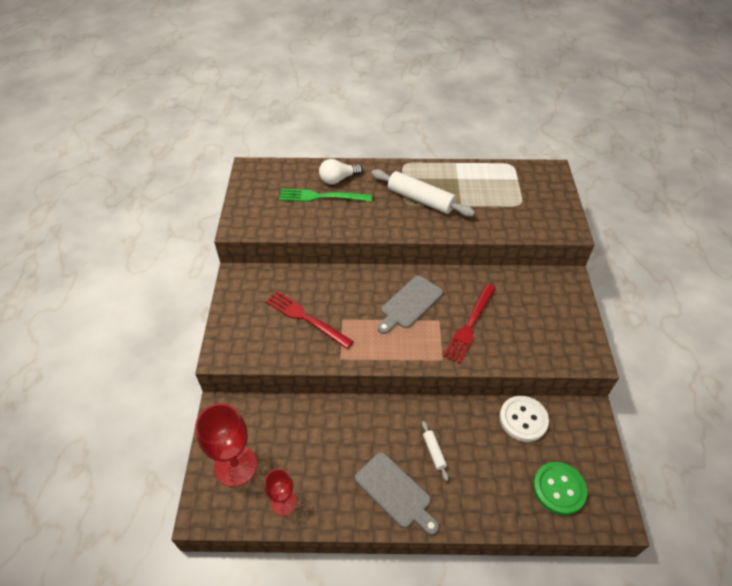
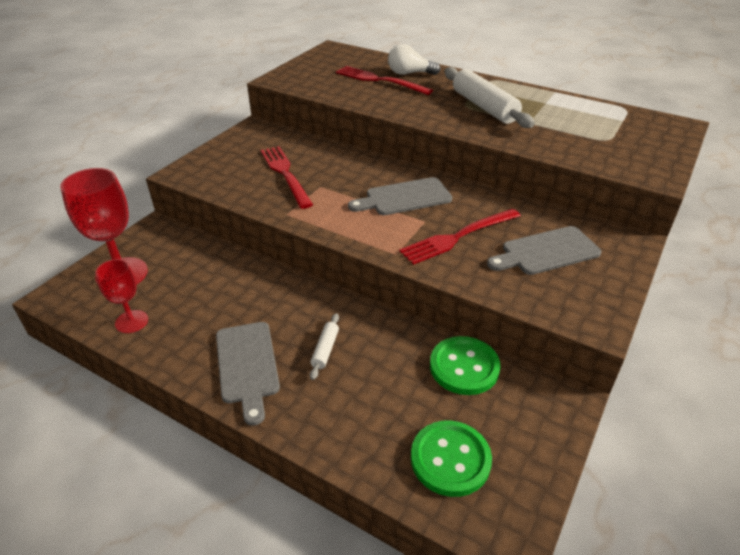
camera: 30 degrees right, 10 degrees down
(321, 196) = (379, 80): green fork -> red fork
(523, 419) = (464, 367): white button -> green button
(529, 313) = (546, 252): none -> grey cutting board

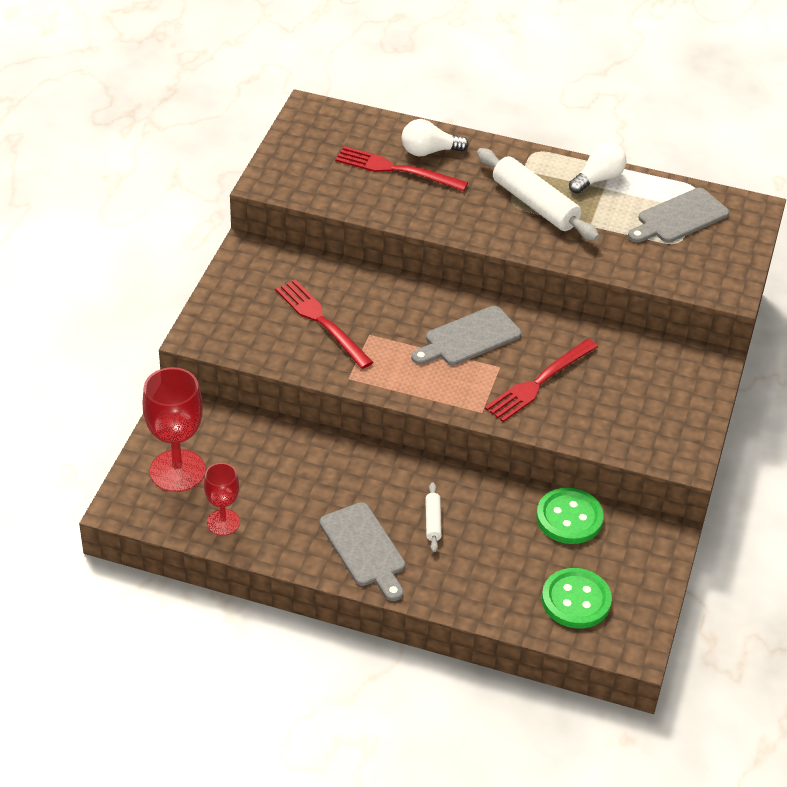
camera: 15 degrees left, 5 degrees up
(541, 97) = (598, 179): none -> white light bulb
(546, 252) = (630, 388): grey cutting board -> grey cutting board (679, 217)

